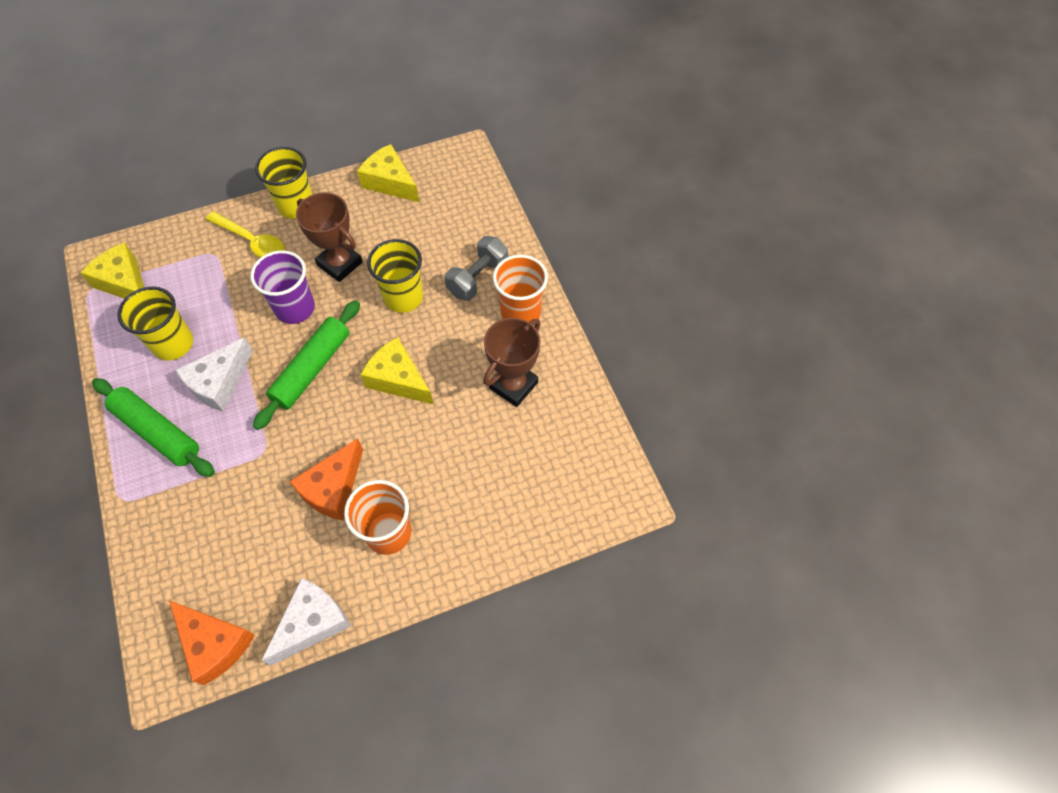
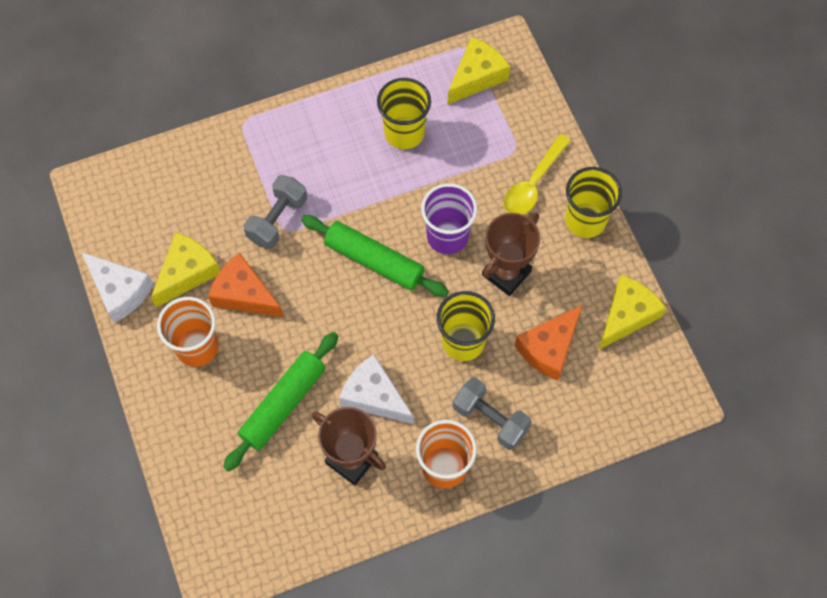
camera: 90 degrees right, 5 degrees up
(157, 432) = (308, 137): green rolling pin -> green rolling pin (283, 404)
(215, 643) = (110, 217): orange cheese -> orange cheese (549, 348)
(219, 383) = (360, 180): white cheese -> white cheese (374, 396)
(251, 459) = (277, 220): none -> grey dumbbell
(398, 379) = (361, 343): yellow cheese -> yellow cheese (187, 273)

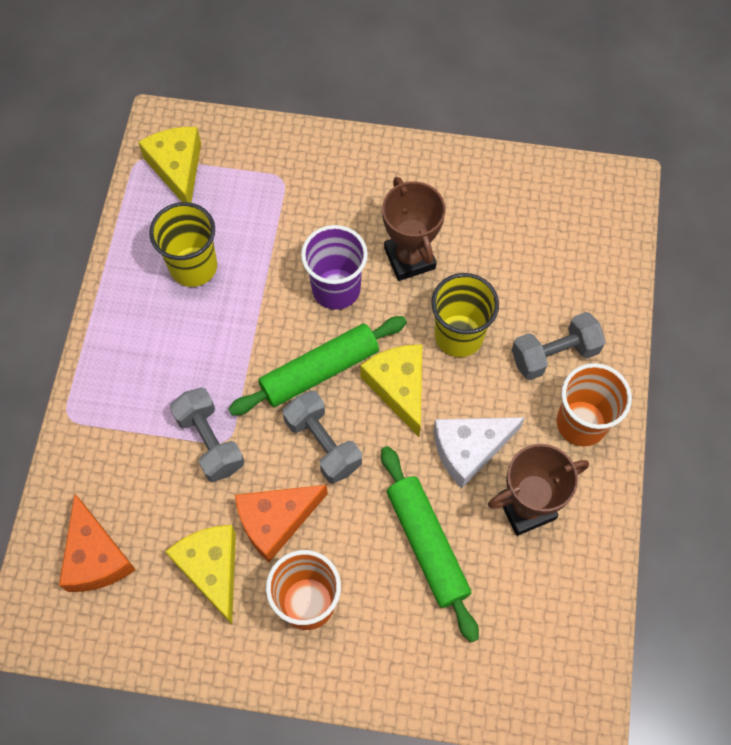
camera: 60 degrees left, 0 degrees up
(120, 291) = (186, 656): white cheese -> none
(319, 294) = (323, 444): none -> grey dumbbell
(533, 183) = (329, 183): yellow spoon -> none
(549, 348) = (510, 264): orange cheese -> orange cheese (96, 556)
(585, 220) = (397, 161): yellow cup -> none
(626, 315) = (516, 181): yellow cheese -> yellow cheese (399, 388)

